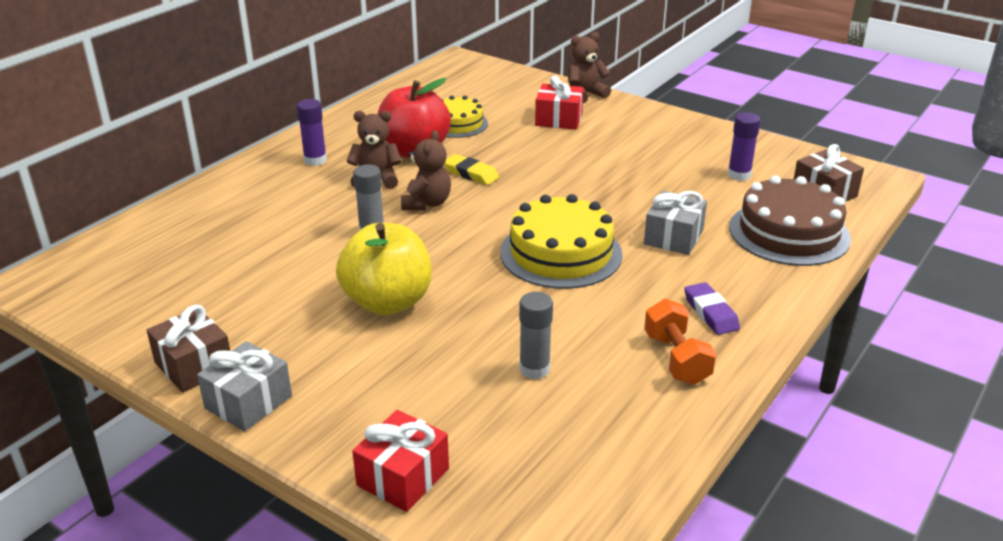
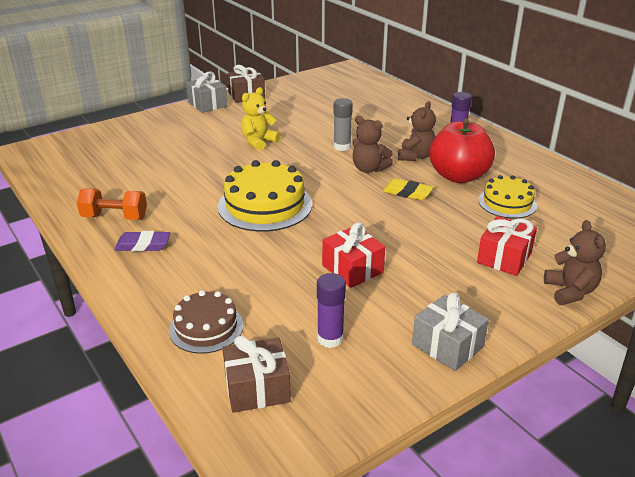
camera: 110 degrees right, 0 degrees up
(387, 302) = (258, 142): yellow apple -> yellow teddy bear
(403, 477) = (120, 129): red gift -> red gift (352, 269)
(471, 173) = (407, 193): yellow eraser -> yellow eraser turned 60 degrees clockwise
(534, 369) = (156, 171): grey glue stick -> none
(673, 237) = (248, 260): grey gift -> grey gift (447, 345)
(789, 233) = (206, 327): brown cake -> brown cake, size x0.61

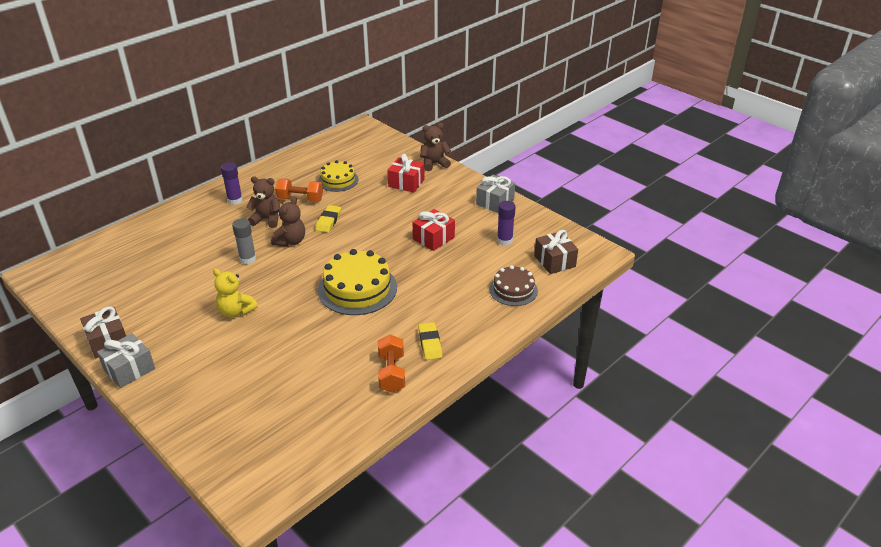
camera: 100 degrees left, 5 degrees up
(143, 245) = (430, 343): purple eraser -> yellow eraser
(458, 176) = (300, 199): red apple -> orange dumbbell

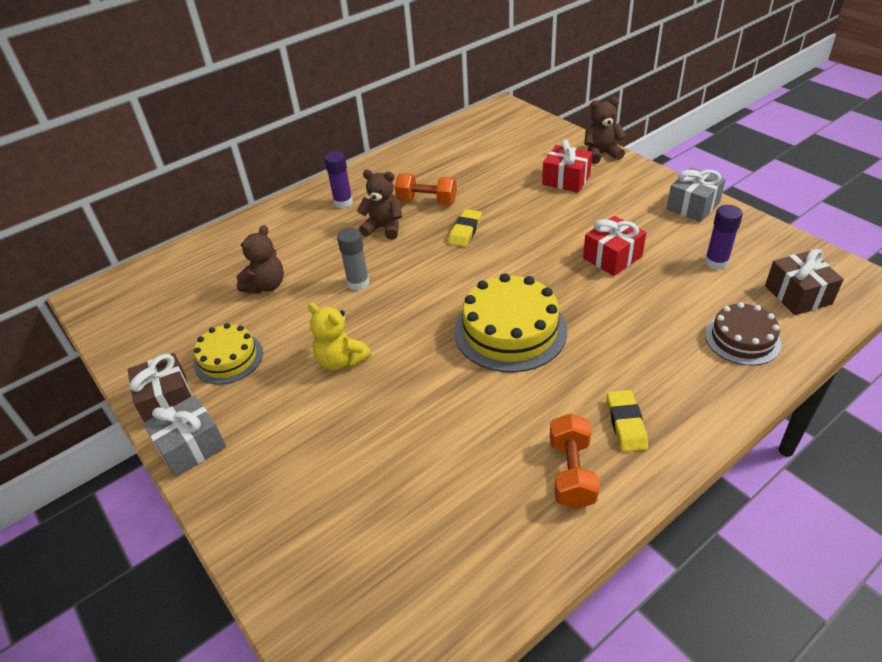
camera: 10 degrees right, 5 degrees up
(290, 241) = (415, 259): brown teddy bear -> brown teddy bear (266, 286)
(338, 180) = (475, 176): yellow cake -> yellow cake (228, 358)

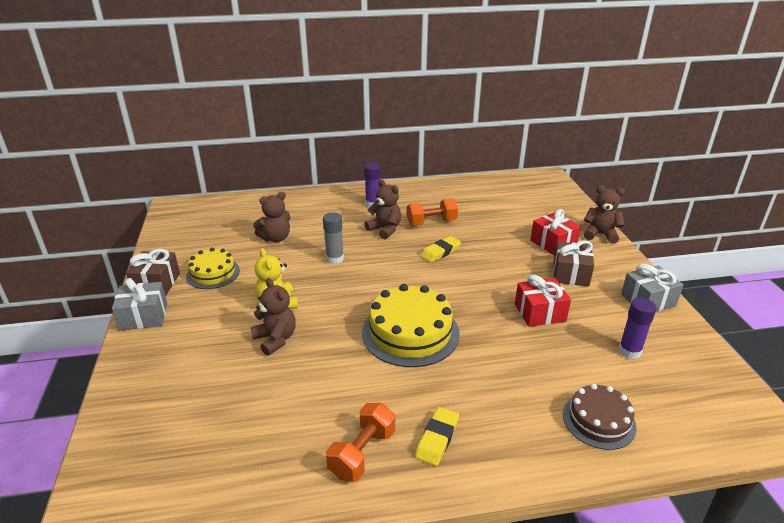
camera: 25 degrees right, 10 degrees down
(376, 401) = (275, 339): none -> brown teddy bear
(427, 201) = (431, 222): orange dumbbell -> orange dumbbell turned 60 degrees counterclockwise
(797, 295) = (686, 408): brown gift -> brown gift (570, 274)

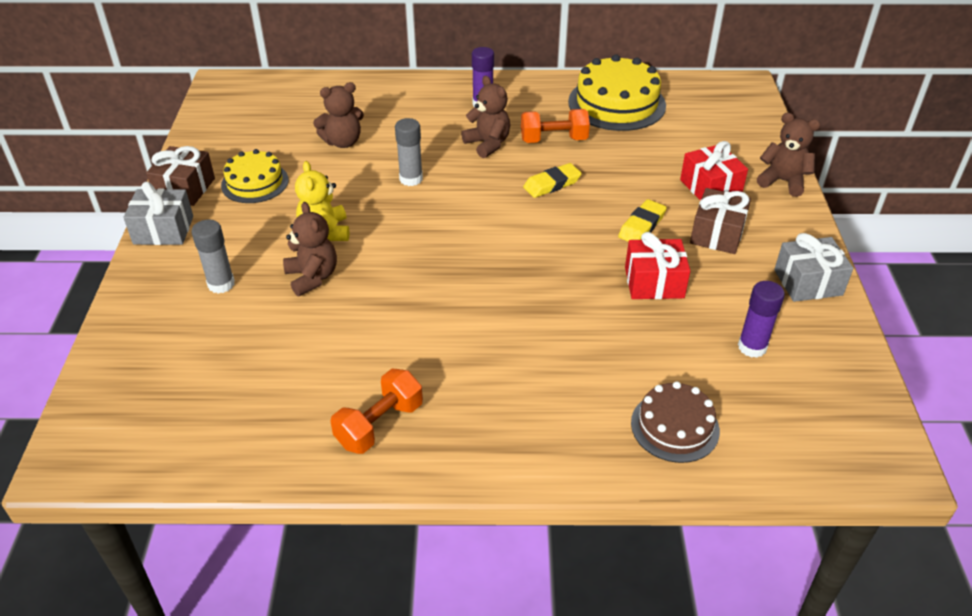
camera: 10 degrees right, 10 degrees up
(200, 353) = (221, 284): none -> grey glue stick
(410, 332) = (478, 289): yellow cake -> yellow cake (616, 103)
(437, 439) = (471, 420): yellow eraser -> yellow eraser (642, 226)

